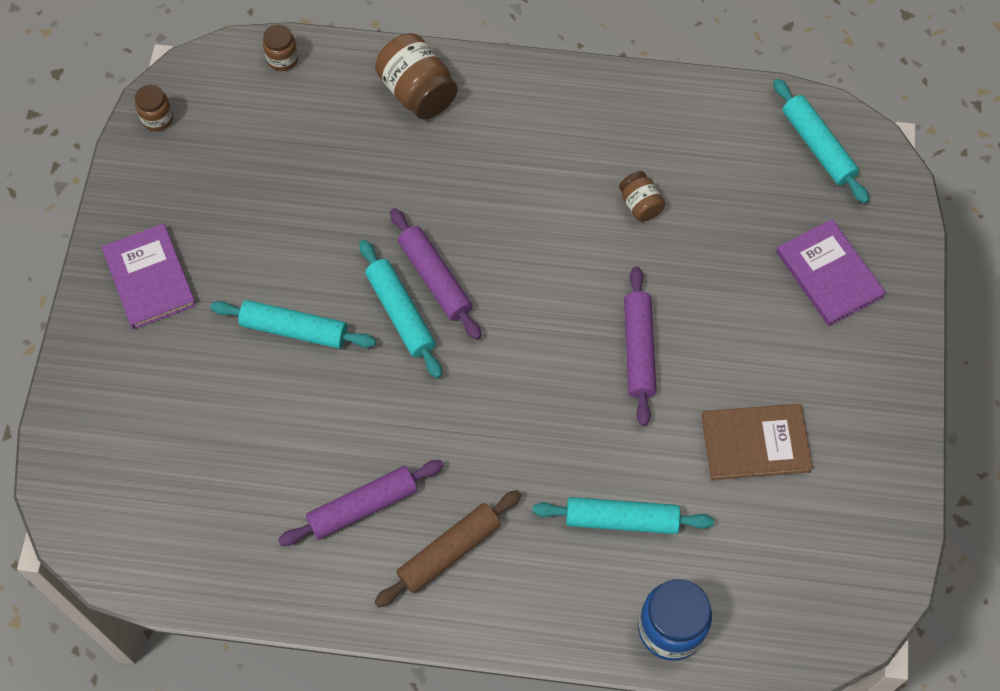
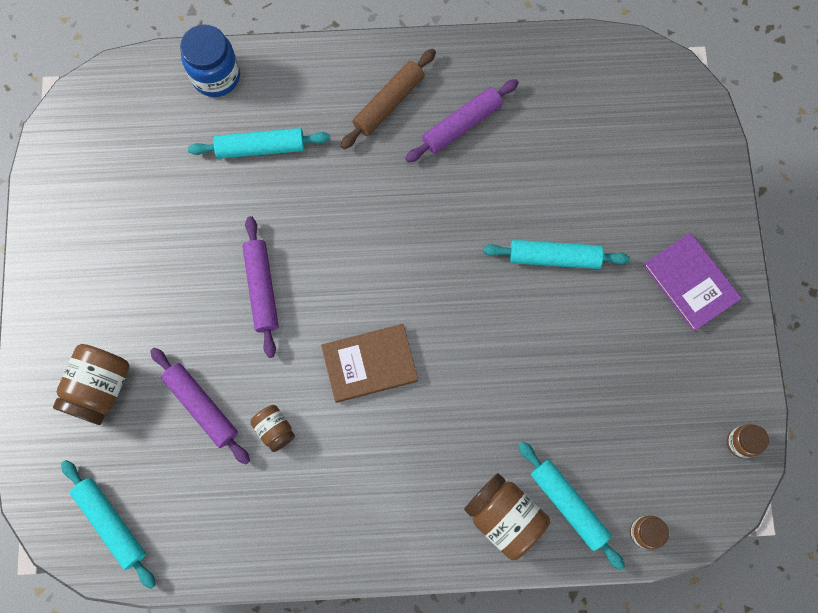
camera: 170 degrees right, 10 degrees up
(400, 313) = (469, 287): turquoise rolling pin -> turquoise rolling pin (568, 505)
(435, 278) = (446, 324): purple rolling pin -> purple rolling pin (202, 406)
(755, 443) = (159, 225): brown book -> brown book (369, 364)
(829, 274) = (100, 388): purple book -> brown jar

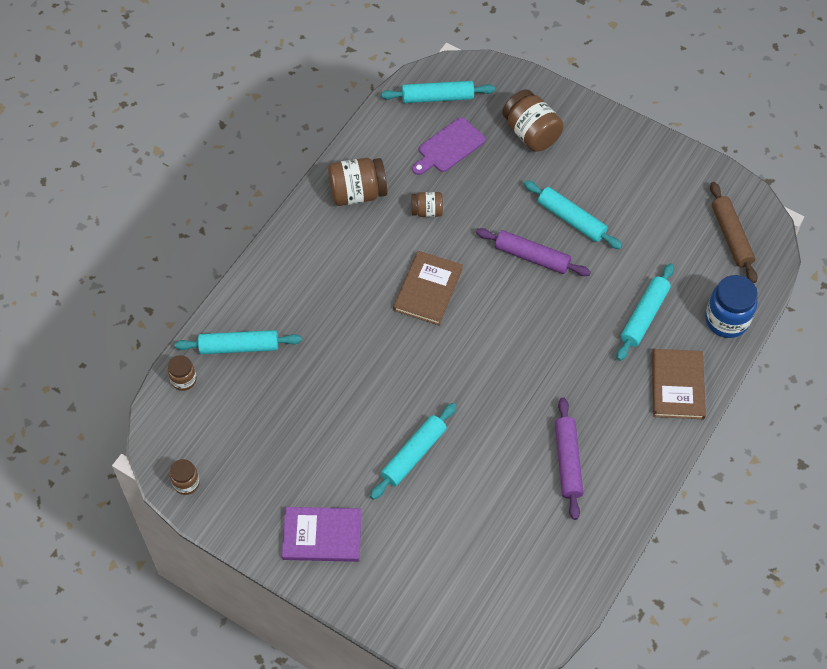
camera: 125 degrees right, 15 degrees down
(174, 463) = (449, 147): none -> purple cutting board
(190, 279) = (571, 219): none -> turquoise rolling pin
(202, 406) = (475, 180): purple rolling pin -> none
(317, 79) = (677, 385): none -> brown book
(389, 103) = (622, 422): brown rolling pin -> brown rolling pin (731, 236)
(504, 517) = (264, 305): brown jar -> brown jar (357, 193)

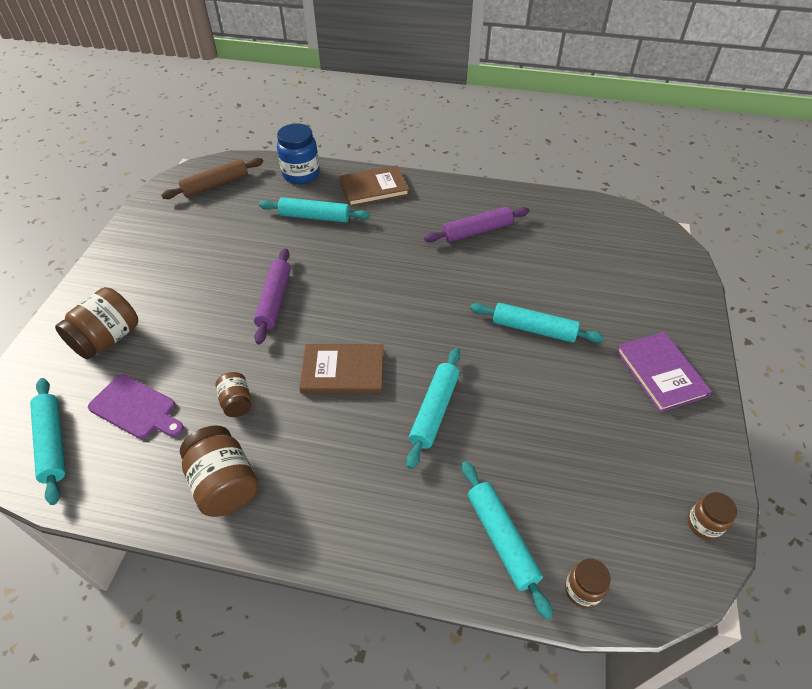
camera: 110 degrees left, 10 degrees down
(571, 219) = (220, 283): turquoise rolling pin -> turquoise rolling pin (434, 411)

